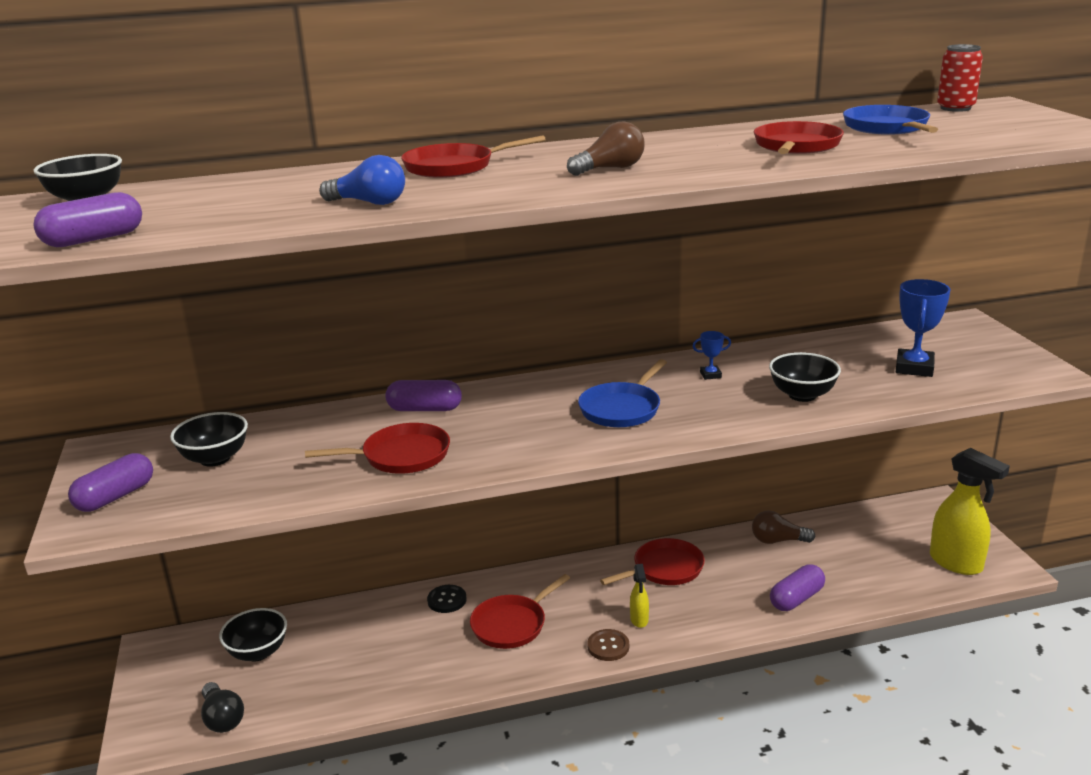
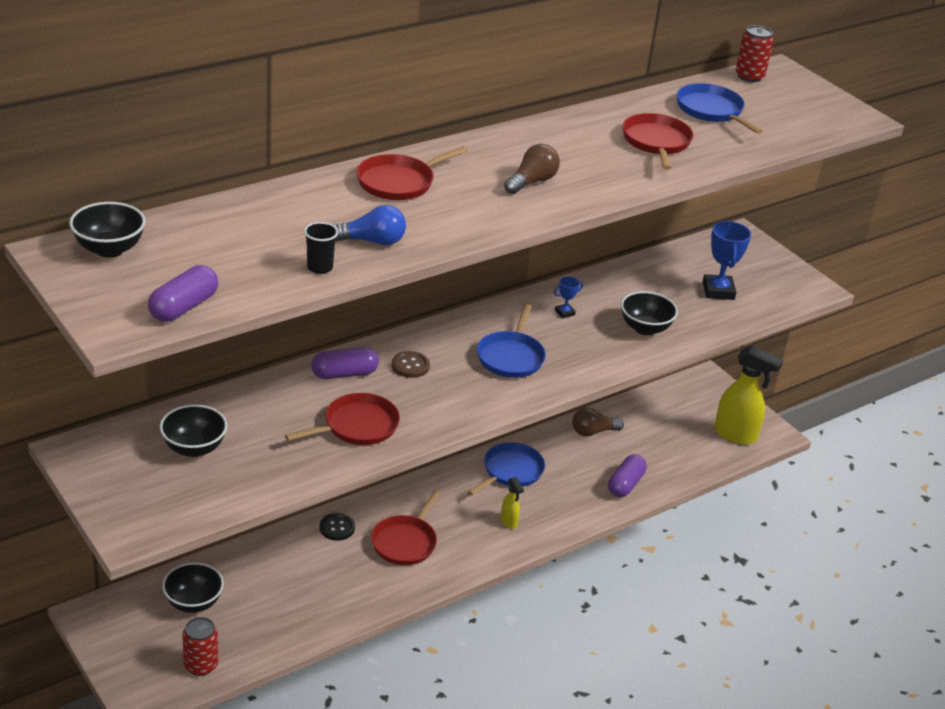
camera: 25 degrees left, 10 degrees up
(115, 497) = (136, 498): purple capsule -> none
(222, 718) = (201, 665): black light bulb -> red can
(283, 218) = (320, 267): none -> black cup
(608, 646) = (494, 549): brown button -> brown button (410, 366)
(665, 568) = (510, 471): red pan -> blue pan

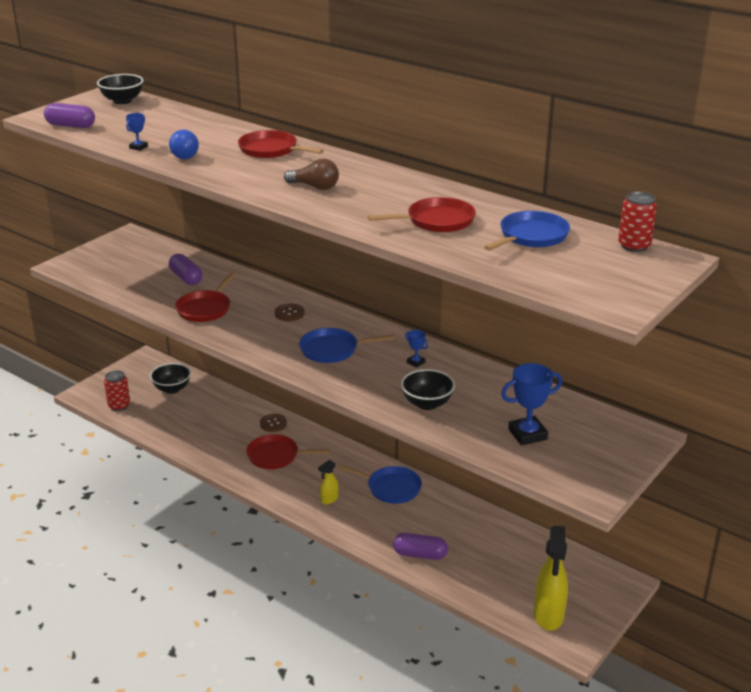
camera: 75 degrees right, 5 degrees down
(194, 448) = (150, 264): black bowl -> none
(320, 267) = (138, 147): black cup -> blue trophy
(337, 528) = (273, 424): black button -> brown button
(344, 374) = (261, 293): purple capsule -> purple capsule (186, 278)
(357, 426) = (205, 309): red pan -> red pan turned 75 degrees clockwise
(593, 432) = (478, 522): brown light bulb -> none

